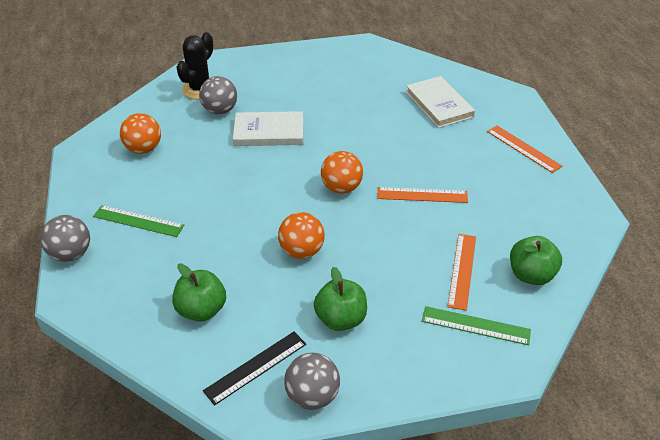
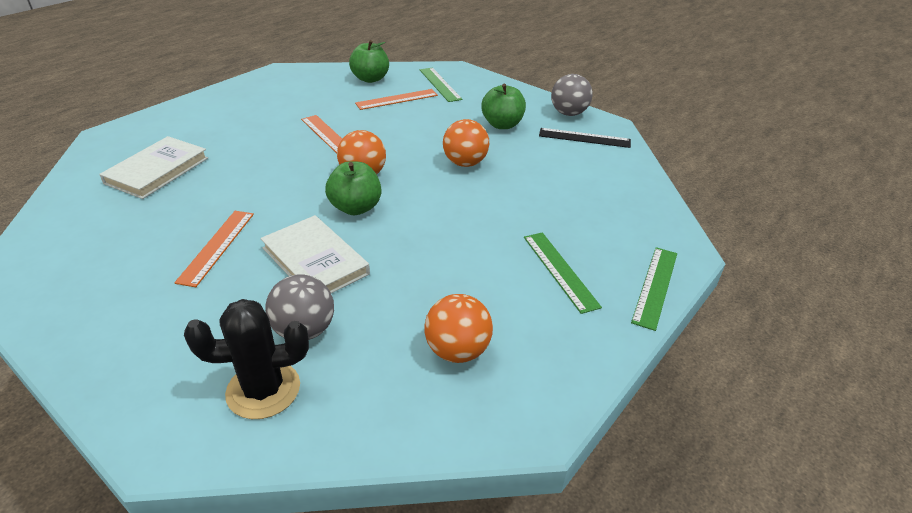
camera: 130 degrees left, 5 degrees down
(71, 254) = (655, 286): grey ball -> green ruler
(202, 310) = (583, 179): green apple -> green apple (355, 208)
(523, 148) = (209, 112): orange ruler -> orange ruler (217, 246)

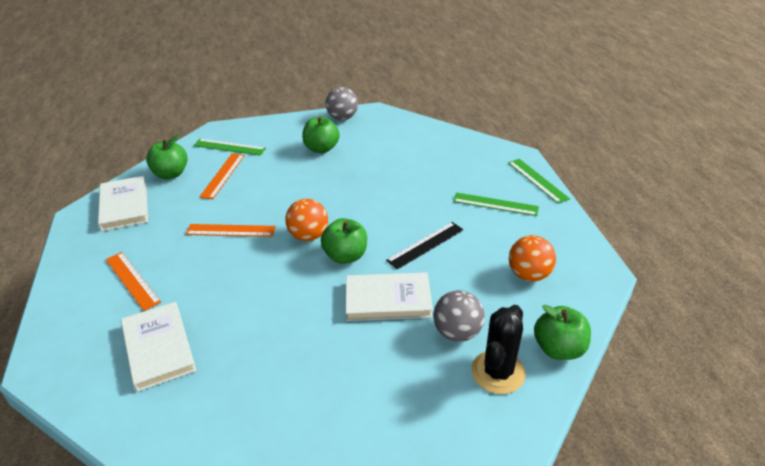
camera: 50 degrees left, 0 degrees up
(217, 246) = (318, 345): orange ruler -> orange ruler (132, 280)
(308, 81) = (124, 206): none -> white book
(343, 431) = (558, 349): none -> green apple
(465, 163) = (348, 185): orange ball -> none
(584, 138) = (377, 127): black ruler -> black ruler (425, 245)

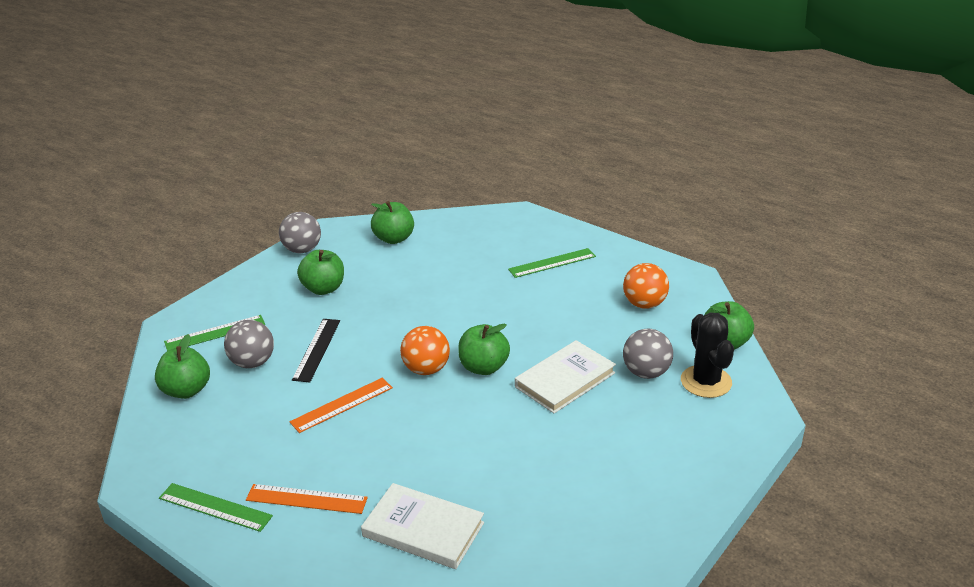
camera: 40 degrees left, 5 degrees down
(124, 206) = (181, 446): white book -> none
(223, 175) = (252, 363): orange ruler -> grey ball
(406, 135) = (394, 239): none -> green apple
(425, 245) = (538, 323): black ruler -> black ruler (316, 349)
(537, 180) = (561, 227): green ruler -> green ruler (215, 507)

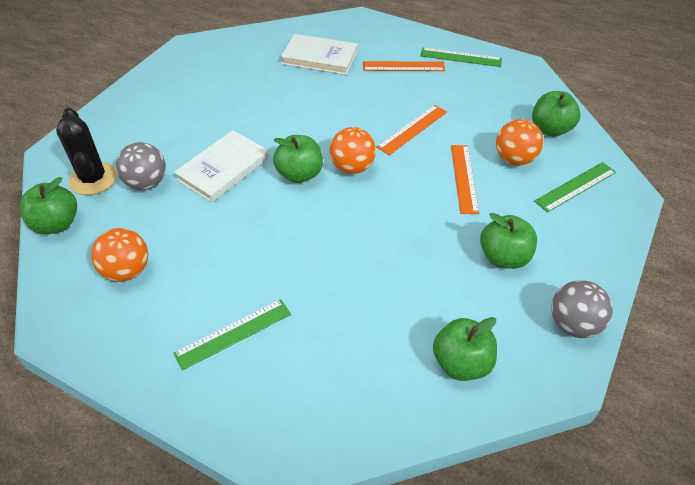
camera: 170 degrees right, 15 degrees up
(252, 363) = (514, 159): grey ball -> orange ball
(316, 349) = (464, 178): black ruler -> orange ruler

